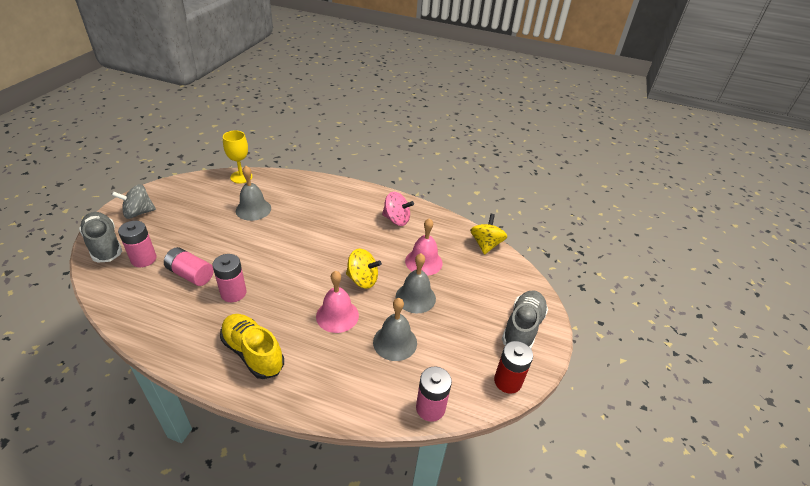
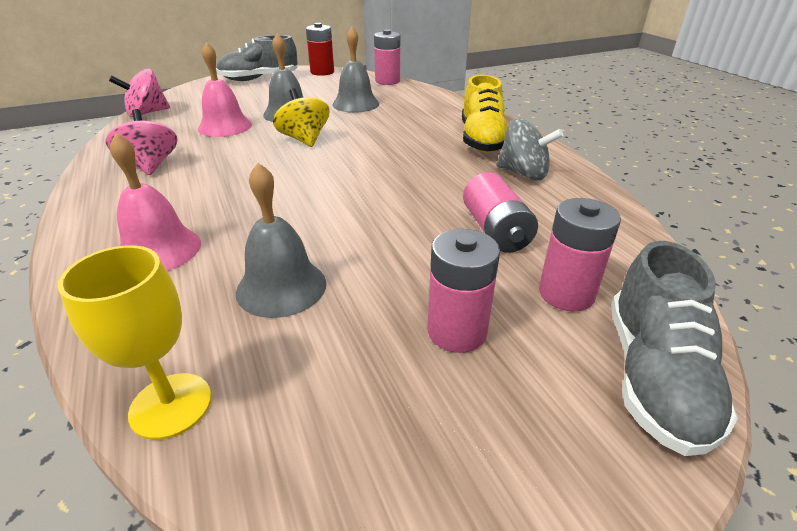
camera: 130 degrees left, 5 degrees down
(138, 213) = (536, 443): grey spinning top -> grey spinning top (523, 173)
(233, 293) = (455, 186): pink battery -> pink battery (457, 331)
(337, 315) = (373, 130): pink bell -> pink bell (158, 250)
(486, 244) = (147, 113): yellow spinning top -> pink spinning top

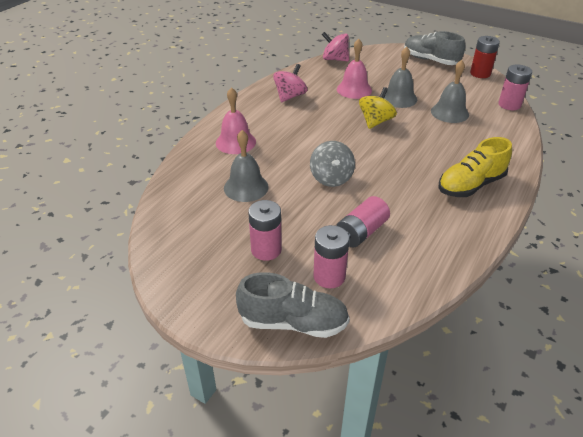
camera: 55 degrees right, 5 degrees up
(171, 405) = (168, 198): yellow goblet -> none
(523, 173) = (444, 220): grey spinning top -> grey spinning top (331, 178)
(654, 376) = (293, 322): grey shoe -> grey shoe turned 150 degrees counterclockwise

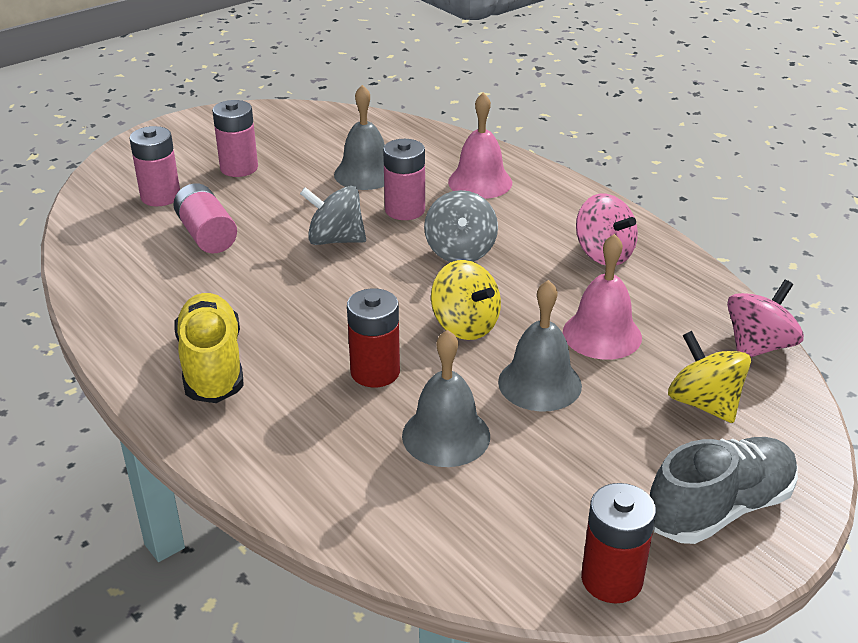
camera: 110 degrees right, 5 degrees down
(293, 322) = (125, 165): grey shoe -> none
(314, 134) = (460, 251): none -> grey spinning top
(379, 66) = (704, 403): none -> yellow spinning top
(429, 137) = (375, 372): none -> red battery
(509, 105) = (428, 555): pink battery -> pink battery (405, 210)

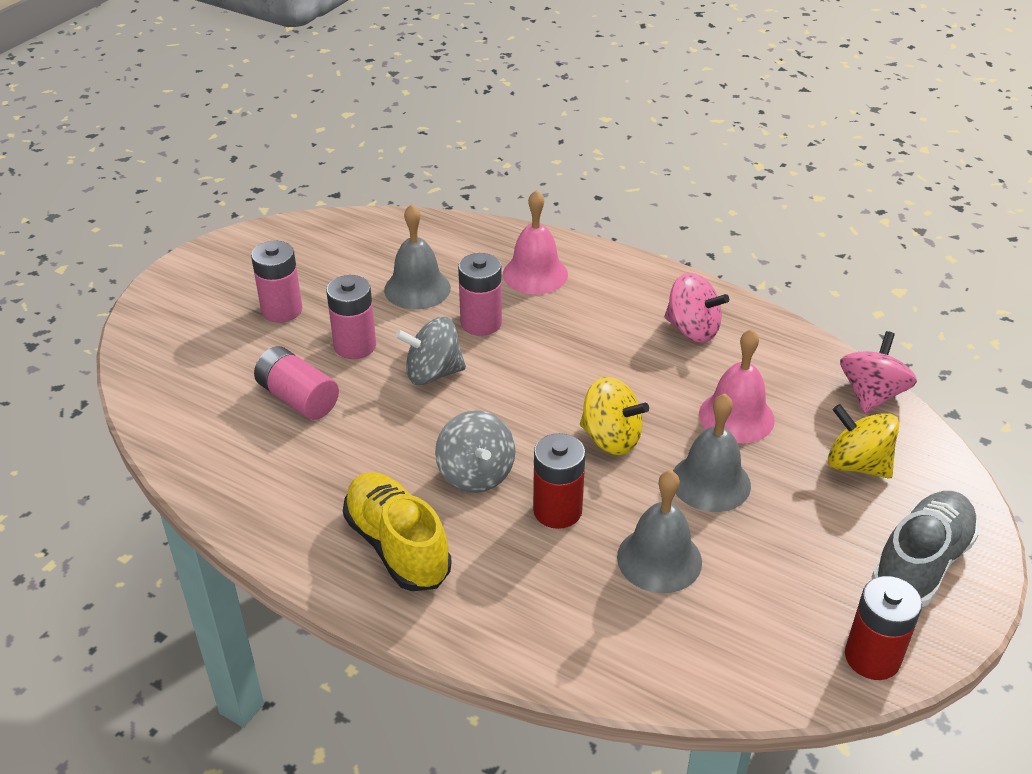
camera: 20 degrees left, 5 degrees up
(160, 196) = (219, 364): pink battery -> pink battery (355, 346)
(460, 251) = (561, 358): grey spinning top -> grey spinning top (476, 474)

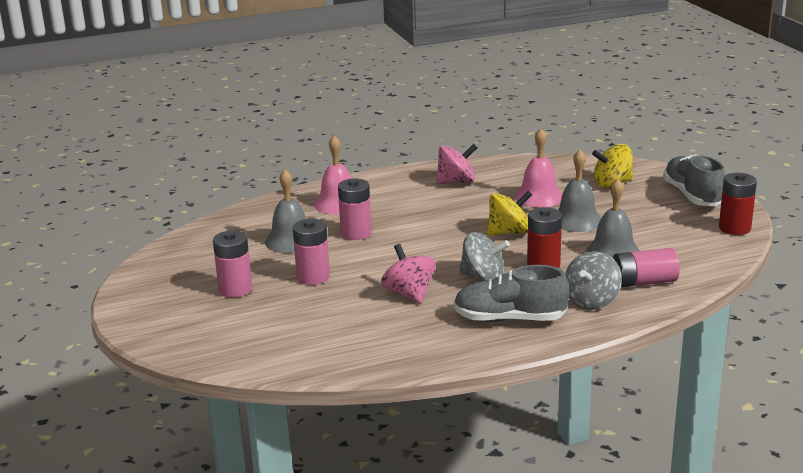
camera: 50 degrees left, 15 degrees down
(298, 398) = (334, 310): pink battery -> pink battery (643, 282)
(397, 546) = (509, 319): yellow shoe -> grey shoe
(433, 373) = (378, 262): grey spinning top -> grey spinning top (591, 301)
(871, 394) = (570, 161): pink spinning top -> pink spinning top (409, 293)

